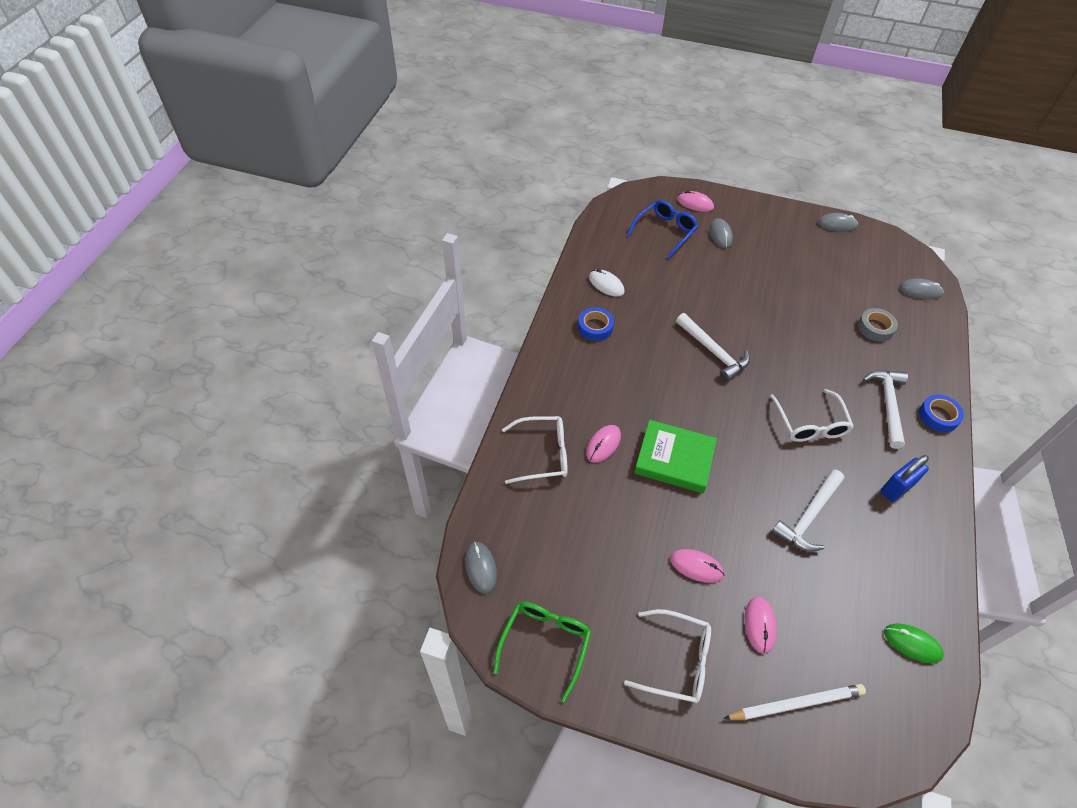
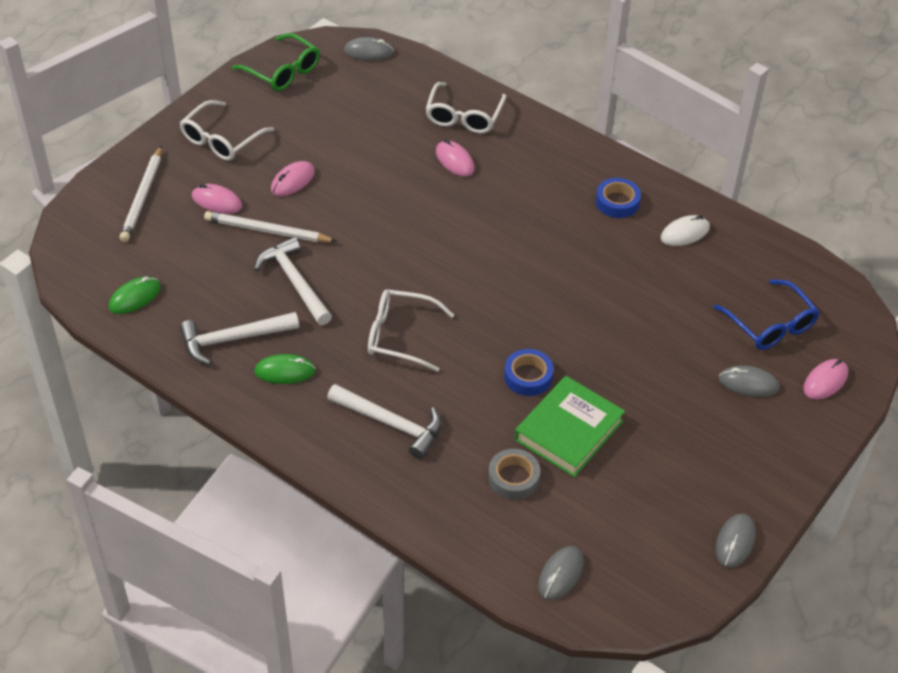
camera: 110 degrees right, 5 degrees down
(674, 459) = (412, 206): green book -> green book (569, 430)
(713, 352) = (539, 292): white hammer -> white hammer (233, 339)
(767, 562) = (268, 231): none -> white pencil
(896, 488) = (285, 371): blue padlock -> green mouse
(938, 416) = (351, 467): blue tape -> blue tape (528, 376)

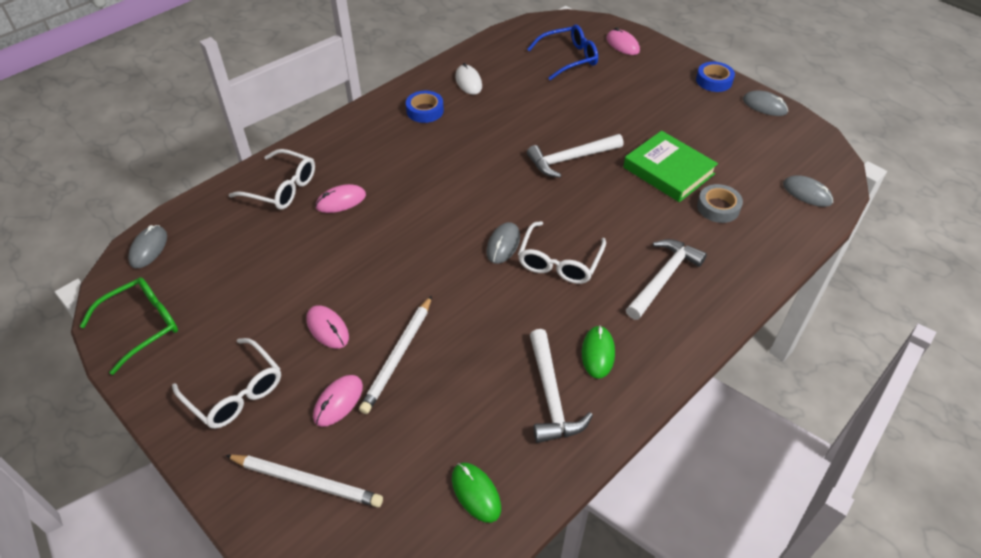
camera: 80 degrees left, 0 degrees up
(295, 282) = (478, 336): white hammer -> white hammer (570, 159)
(528, 376) = (612, 186): blue tape -> blue tape (714, 81)
(748, 383) = (623, 77): grey mouse -> grey mouse (503, 245)

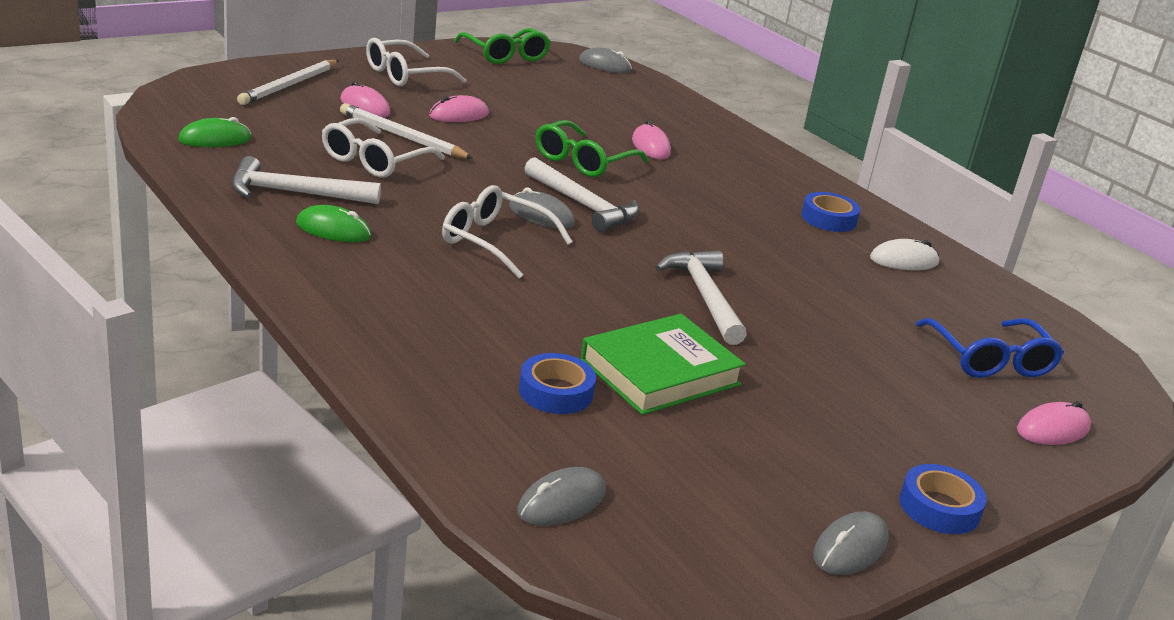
camera: 95 degrees right, 20 degrees down
(282, 188) = (681, 124): white glasses -> white glasses (374, 161)
(391, 235) = (583, 161): none -> green glasses
(663, 278) = (428, 303): white hammer -> white hammer (583, 205)
(718, 207) = (556, 392): grey tape -> blue tape

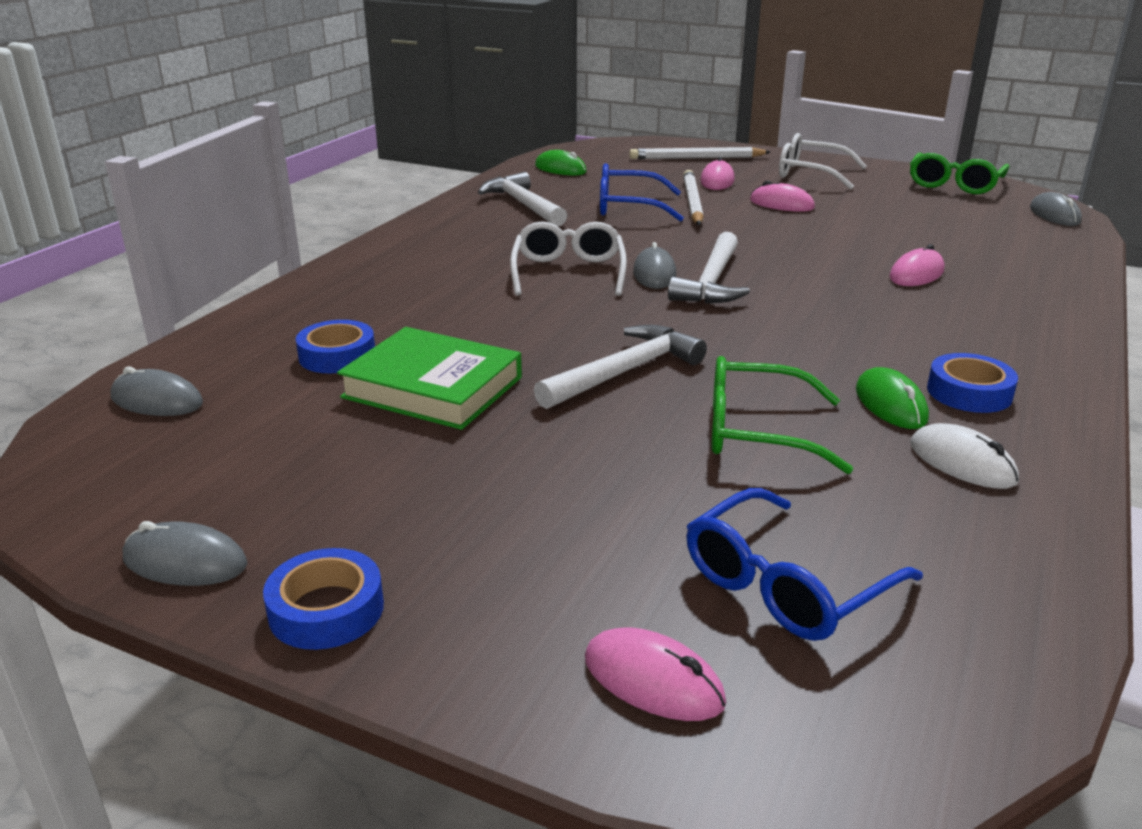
camera: 65 degrees right, 0 degrees up
(333, 230) = (487, 228): green mouse -> green mouse (890, 404)
(374, 161) = (628, 207): white glasses -> blue glasses
(583, 161) = (806, 260): green glasses -> green glasses (756, 431)

